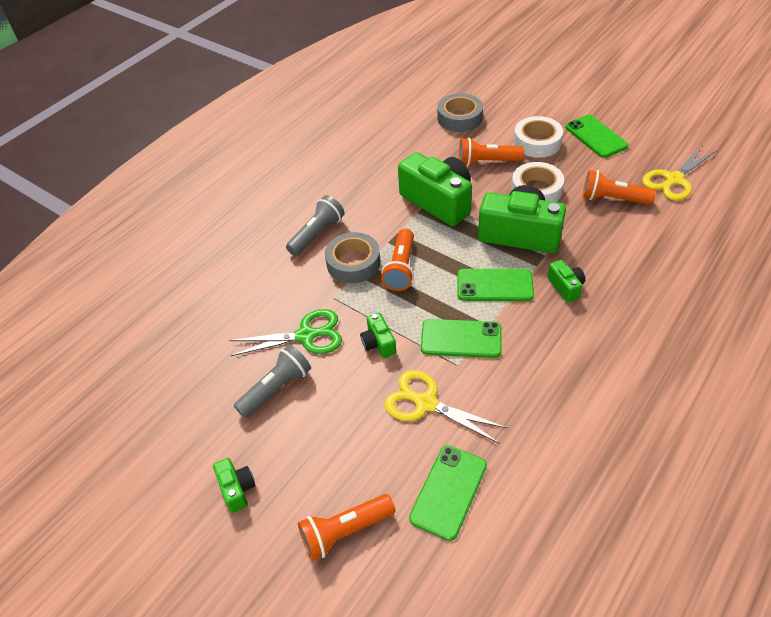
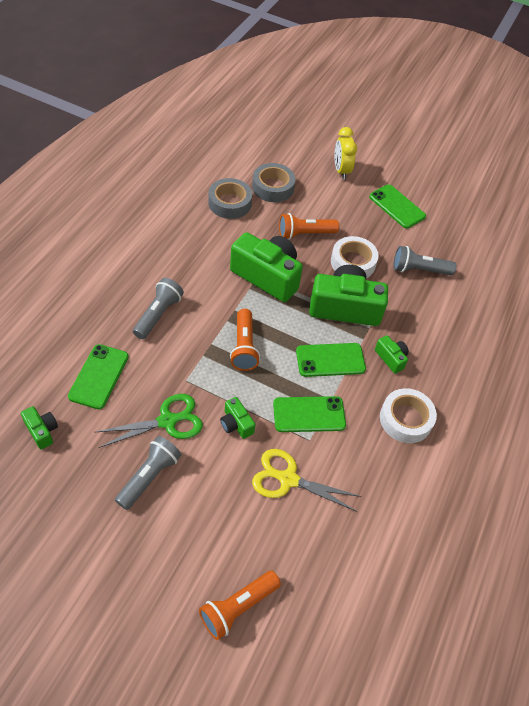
camera: 20 degrees left, 5 degrees up
(237, 489) = (131, 579): green camera -> green camera (42, 431)
(353, 263) = (198, 343): grey tape -> grey tape (229, 203)
(448, 491) = (320, 560): green phone -> green phone (99, 376)
(537, 102) = (341, 171): none -> yellow clock
(537, 142) = (346, 213): white tape -> white tape (405, 419)
(612, 199) = (419, 270): orange flashlight -> grey flashlight
(673, 180) = (467, 250): yellow scissors -> none

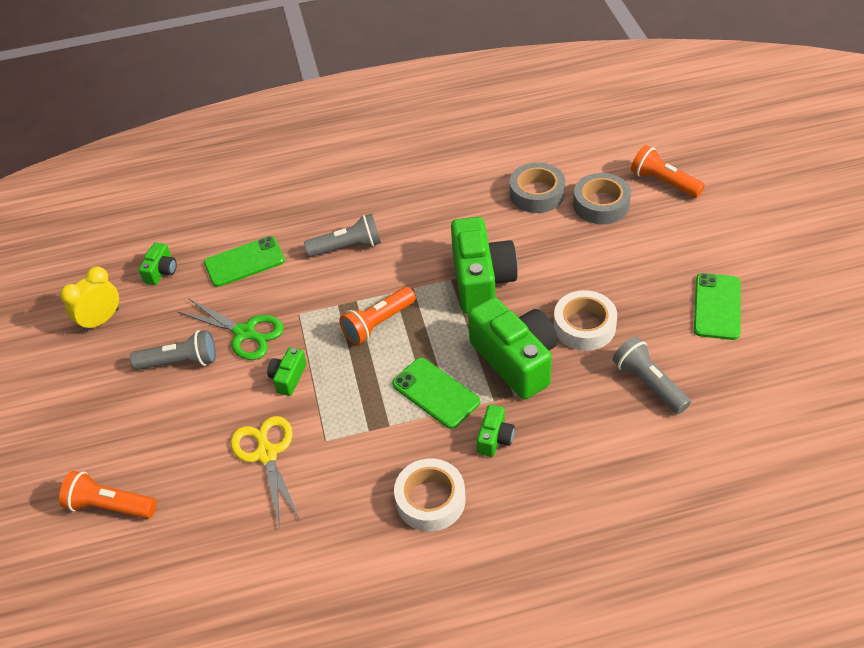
camera: 60 degrees right, 5 degrees down
(305, 234) = (572, 267): orange flashlight -> orange flashlight (663, 182)
(309, 414) = (353, 420): green phone -> none
(341, 171) = (702, 232): yellow clock -> yellow clock (101, 320)

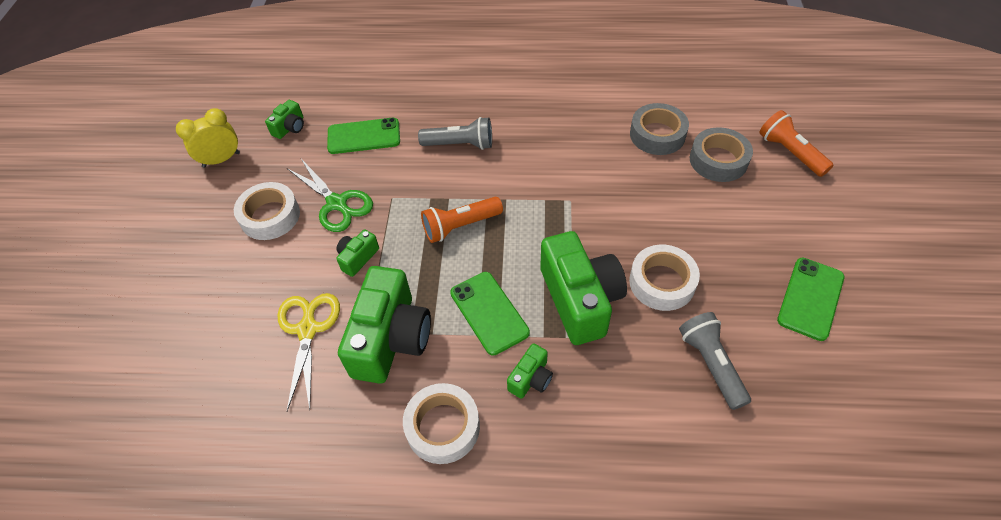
camera: 15 degrees right, 5 degrees up
(110, 506) = (150, 340): orange flashlight -> none
(180, 362) = (270, 216): grey flashlight -> white tape
(481, 280) = (574, 208): green camera -> green camera (391, 339)

